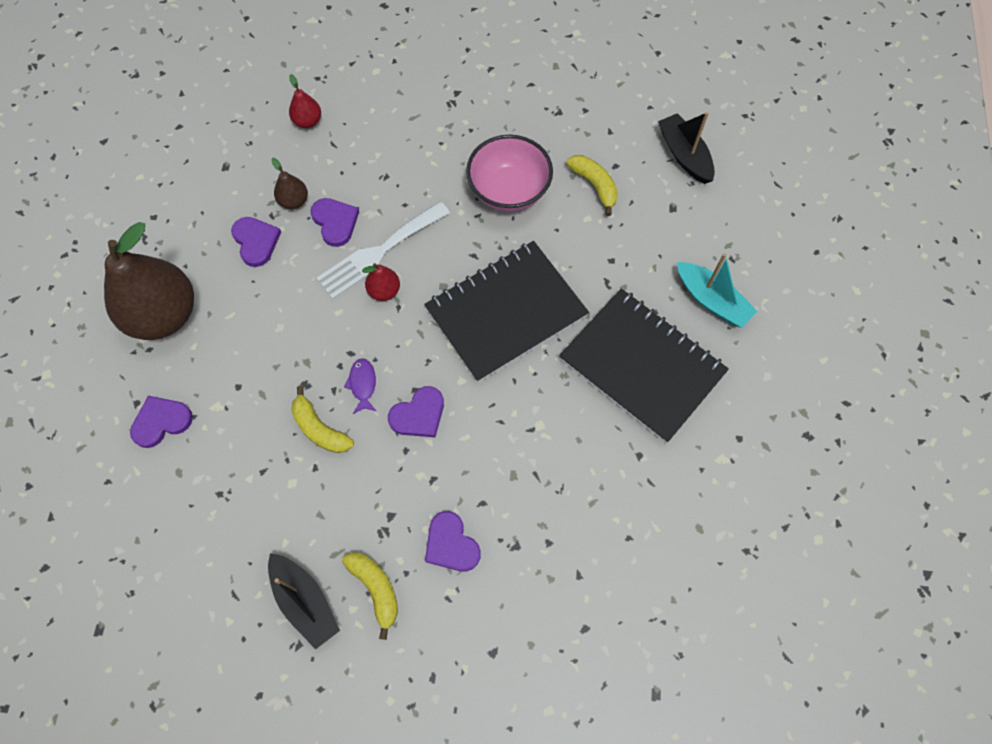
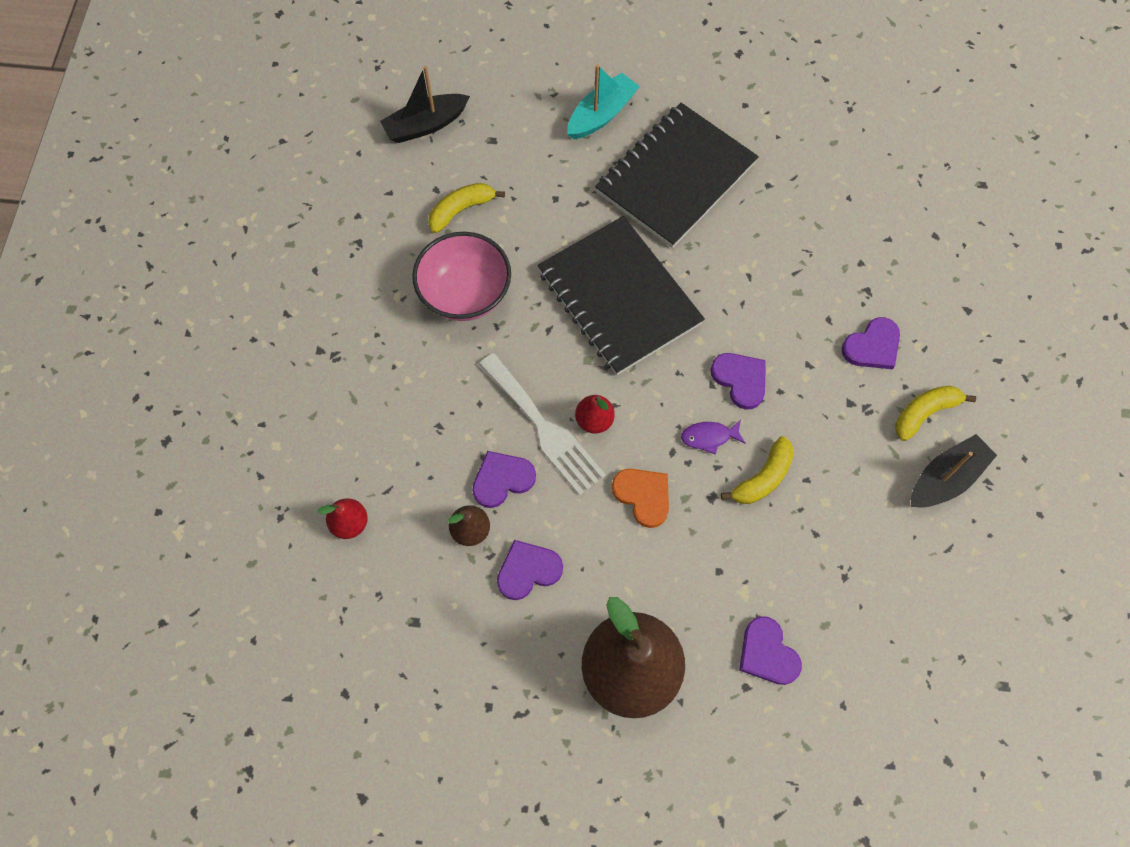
camera: 90 degrees left, 0 degrees up
(311, 328) = (643, 496): none -> orange heart

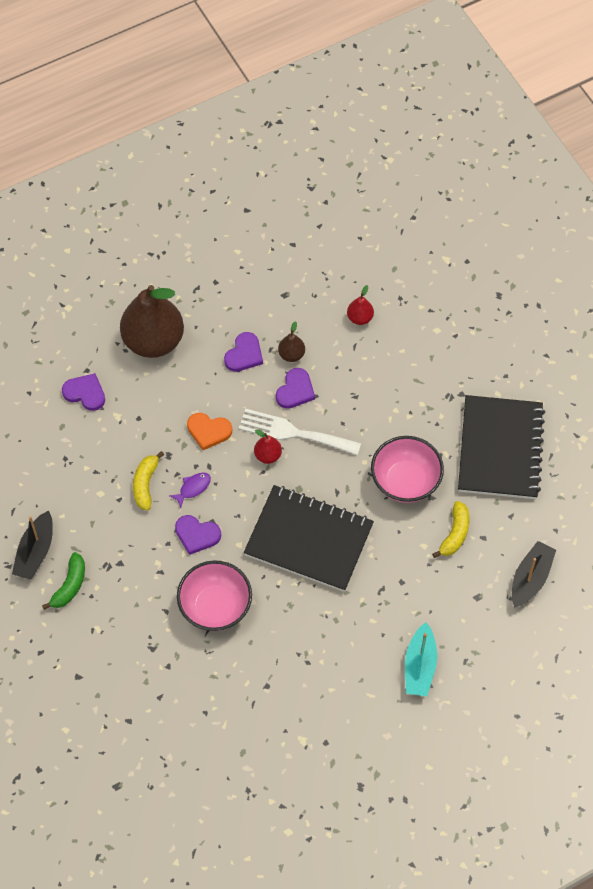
camera: 145 degrees right, 5 degrees down
(675, 177) = (333, 650): black notebook -> black notebook (500, 449)
(770, 291) = (215, 607): none -> pink bowl
(872, 346) = (127, 610): purple heart -> none
(924, 413) = (69, 585): yellow banana -> green banana

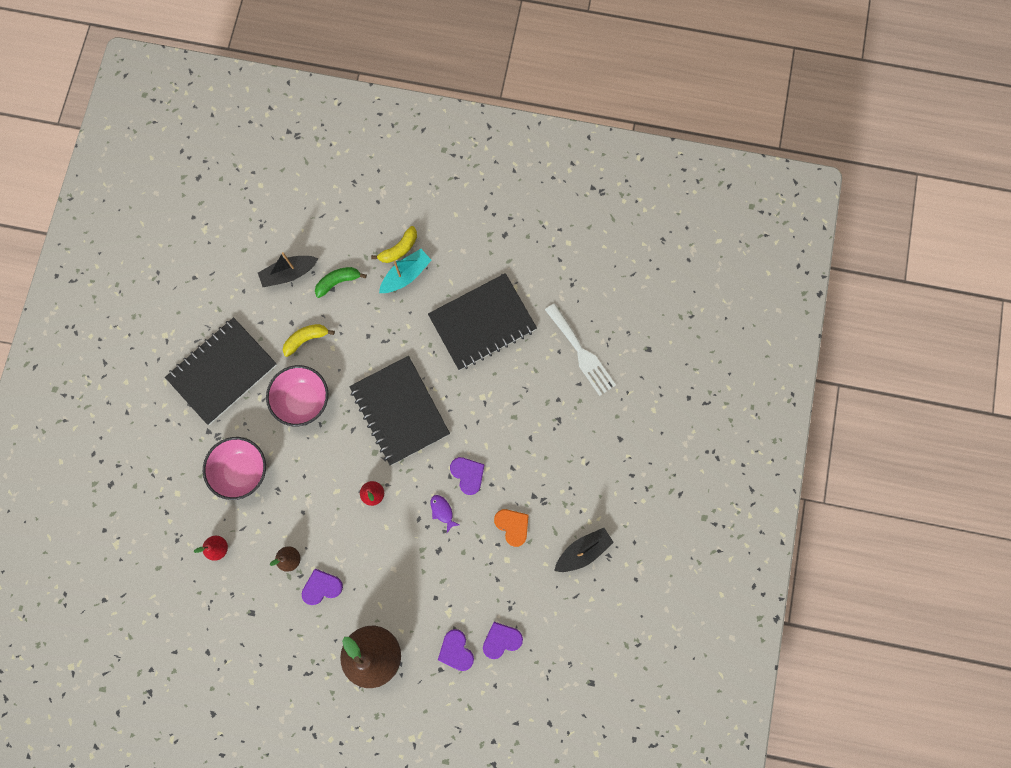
camera: 140 degrees left, 15 degrees up
(69, 585) = (578, 507): green banana -> green banana (338, 282)
(145, 484) = (471, 541): yellow banana -> yellow banana (399, 249)
(193, 488) = (442, 511): purple fish -> purple fish turned 60 degrees clockwise
(208, 431) = (396, 546): orange heart -> orange heart (512, 526)
(215, 607) = (497, 414): pink bowl -> pink bowl (241, 471)
(294, 433) = (342, 496): white fork -> white fork (581, 353)
(295, 390) = (312, 528): purple heart -> purple heart (501, 640)
(303, 680) = (482, 323): none -> black notebook

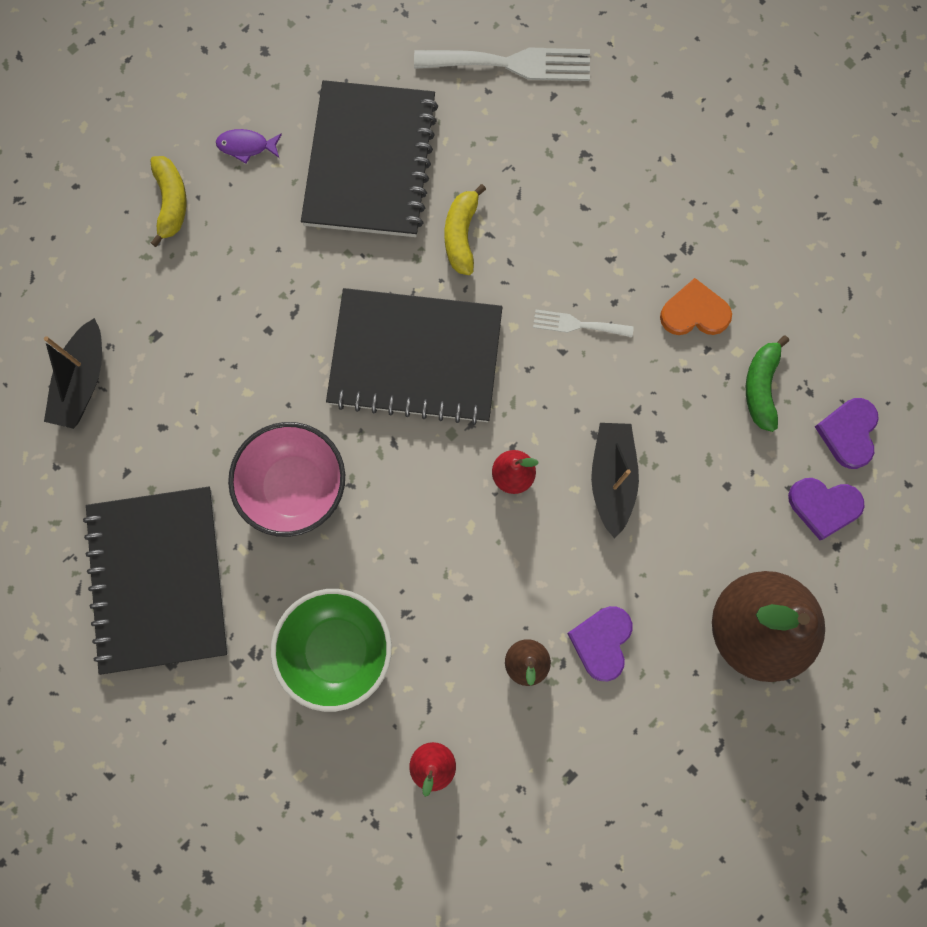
camera: 55 degrees left, 0 degrees up
(241, 471) = (337, 650): pink bowl -> green bowl
(306, 339) = (205, 422): yellow banana -> yellow banana (461, 235)
(338, 282) = (152, 319): green banana -> green banana (761, 387)
(406, 275) = (218, 218): turquoise boat -> none
(442, 511) = (607, 394): purple fish -> purple fish (246, 146)
(468, 474) = (577, 324): purple heart -> white fork
(583, 551) = (793, 243): black boat -> black boat (611, 478)

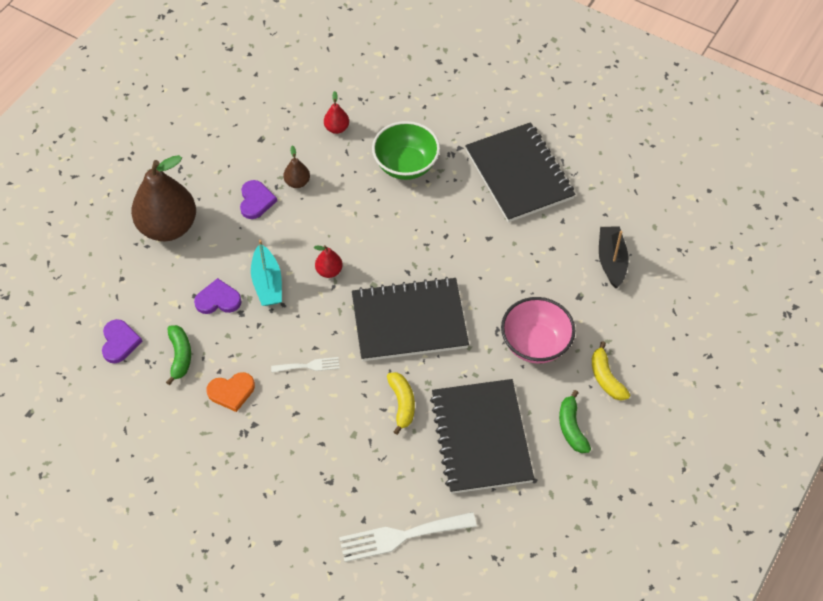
camera: 165 degrees right, 20 degrees down
(246, 146) = (571, 427): purple fish -> green banana
(295, 487) = (459, 235): pink bowl -> pink bowl (535, 344)
(611, 478) = (267, 283): black boat -> turquoise boat
(823, 506) = (132, 298): purple heart -> purple heart (218, 300)

